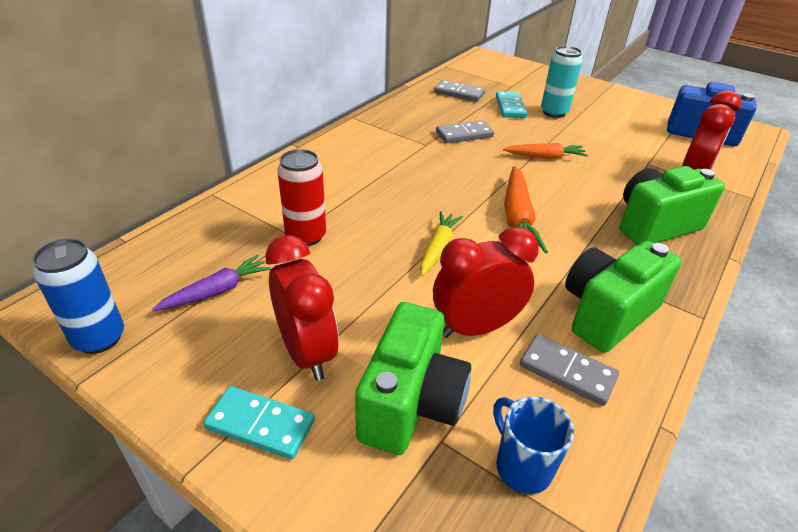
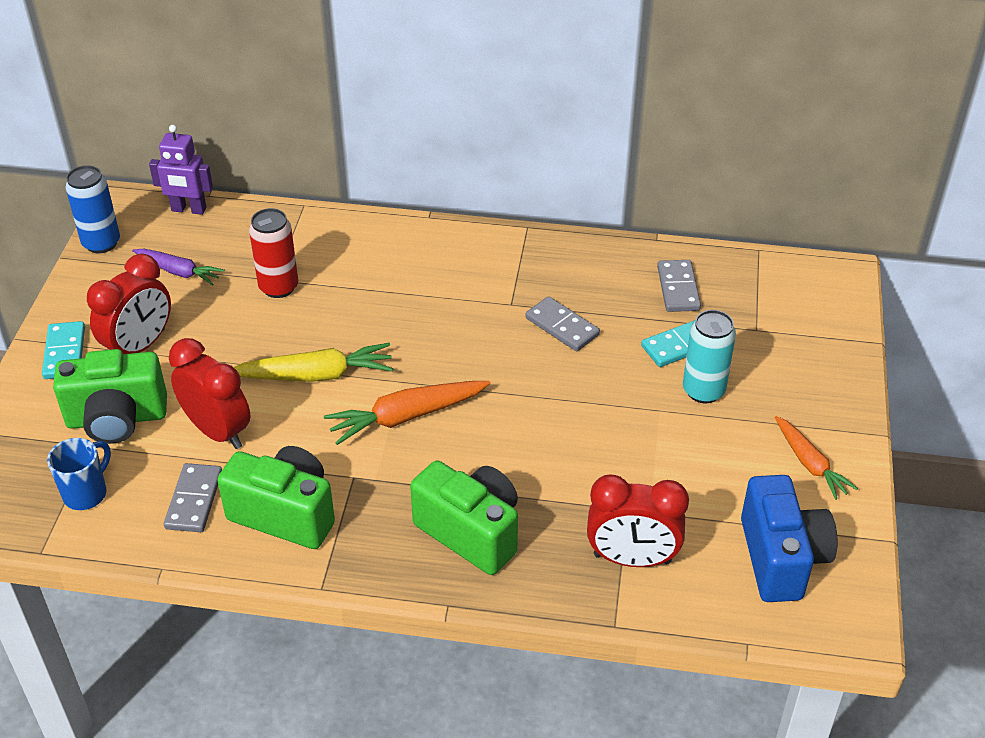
camera: 65 degrees right, 5 degrees up
(129, 259) = (188, 210): none -> purple robot
(438, 248) = (315, 375): yellow carrot -> yellow carrot, size x1.51
(545, 157) = (563, 409): orange carrot -> orange carrot (810, 463)

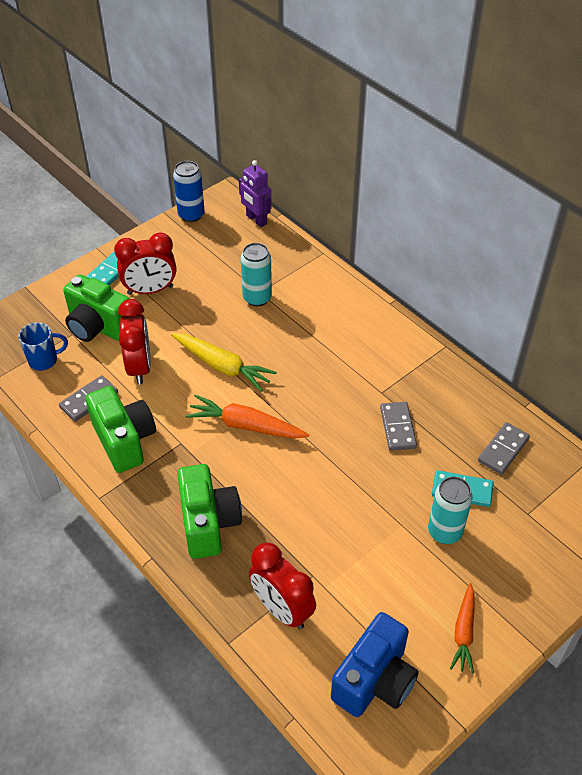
camera: 40 degrees right, 5 degrees up
(178, 271) = (213, 256): purple carrot -> none
(278, 287) = (257, 298): red can -> turquoise can

